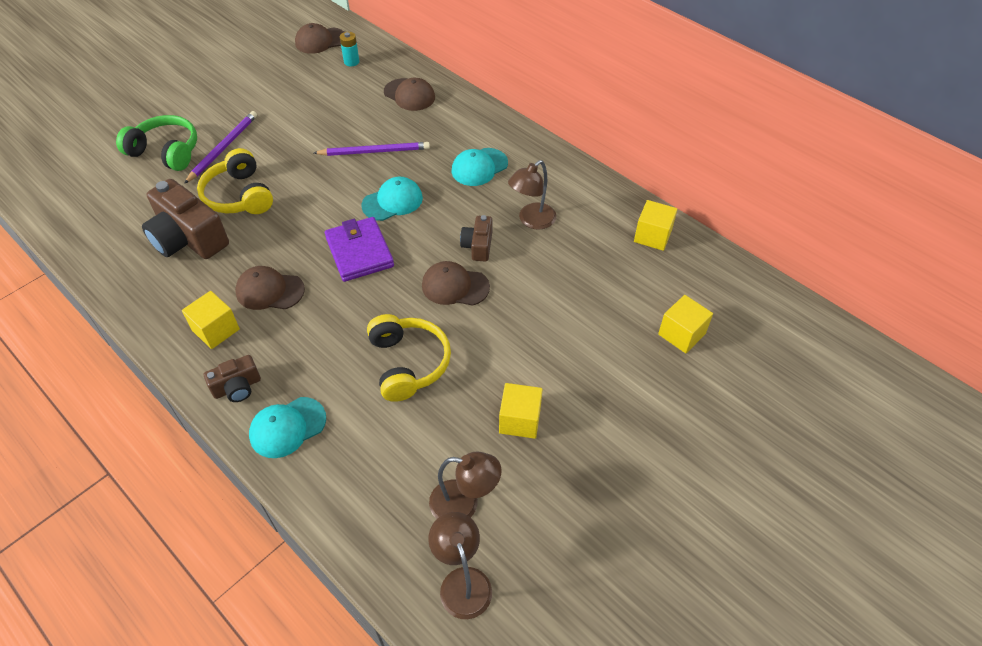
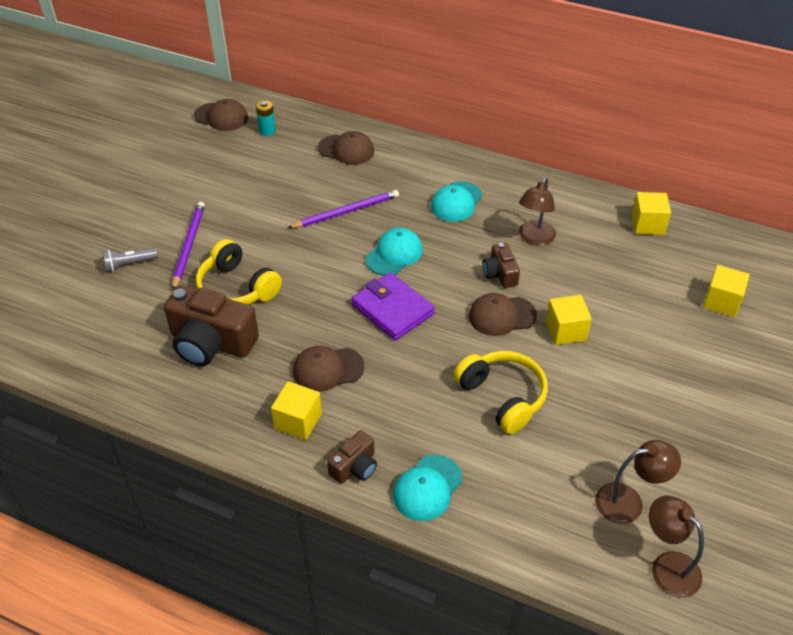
camera: 20 degrees left, 5 degrees down
(166, 152) = (129, 264): green headphones -> grey flashlight
(320, 41) = (221, 117): brown cap -> brown cap turned 120 degrees counterclockwise
(520, 420) = (632, 415): yellow cube -> yellow cube (566, 330)

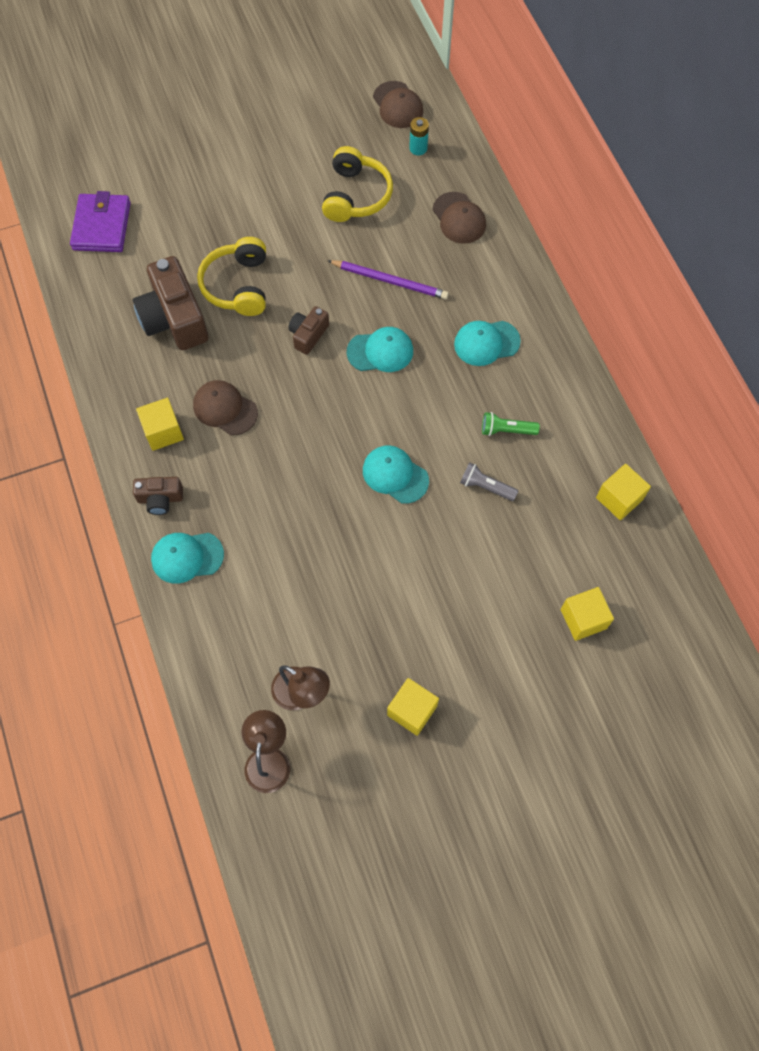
camera: 45 degrees right, 20 degrees up
(129, 264) = (189, 203): grey flashlight -> grey flashlight (485, 487)
(189, 245) = (244, 219): purple pencil -> none
(392, 309) = (323, 399): purple wallet -> purple wallet (102, 226)
(500, 274) = (439, 438): brown camera -> brown camera (308, 335)
(502, 316) = (395, 475): brown cap -> turquoise cap
(502, 397) = (315, 539): yellow headphones -> yellow headphones (356, 195)
(534, 238) = (506, 430): brown lamp -> green flashlight
(566, 330) = (427, 530): yellow cube -> yellow cube (412, 710)

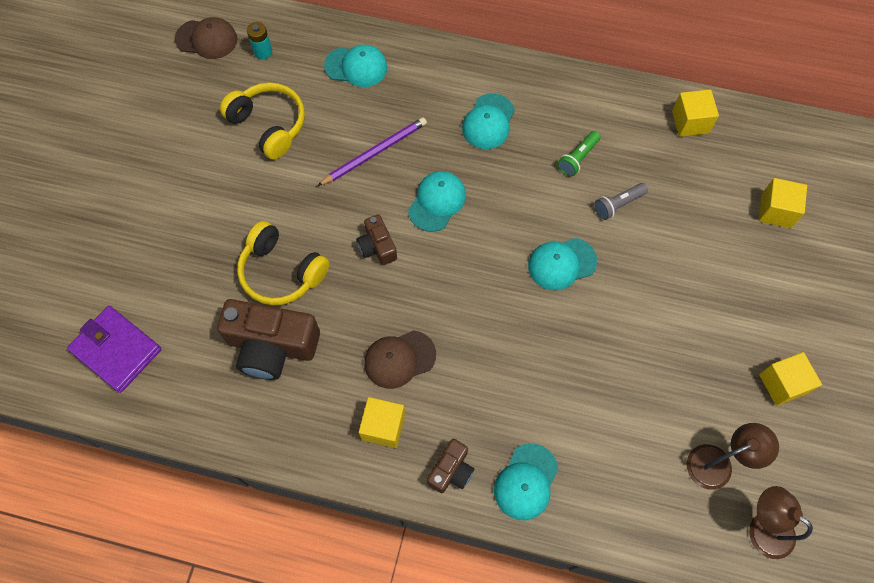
camera: 55 degrees left, 0 degrees up
(459, 218) = (356, 66): brown cap -> turquoise cap

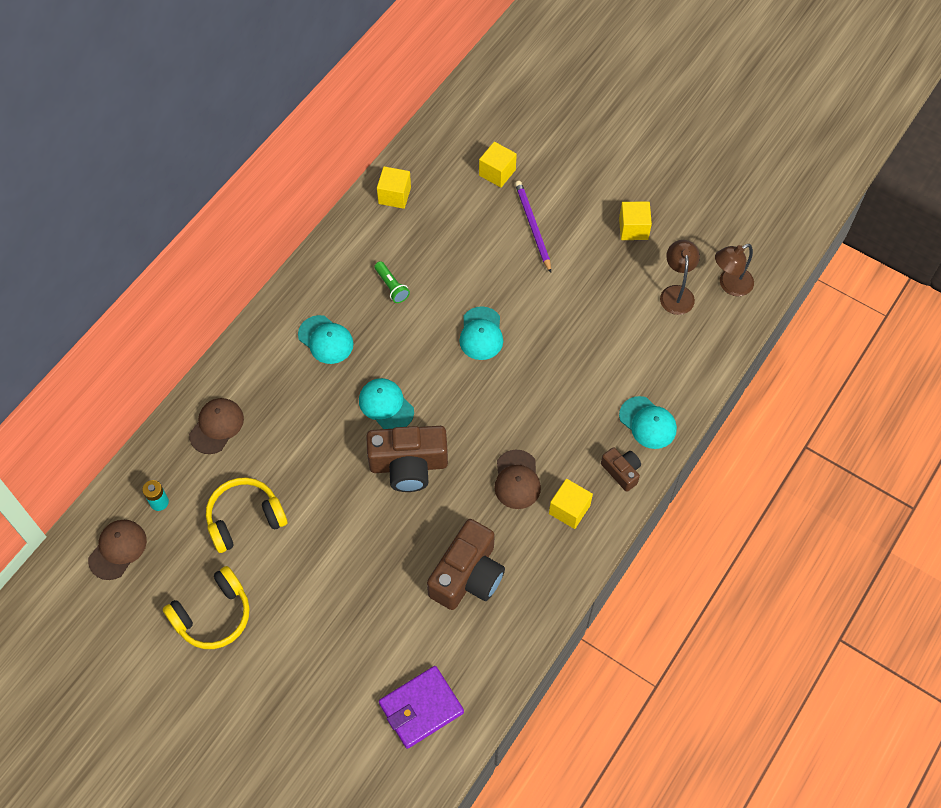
camera: 70 degrees left, 5 degrees down
(281, 272) = (401, 549): yellow headphones -> yellow headphones (213, 615)
(356, 66) = (216, 426): turquoise cap -> brown cap
(375, 152) = (315, 439): purple pencil -> purple pencil (532, 226)
(377, 246) = (408, 465): brown camera -> brown camera, size x1.92
(618, 205) = (446, 275): grey flashlight -> none

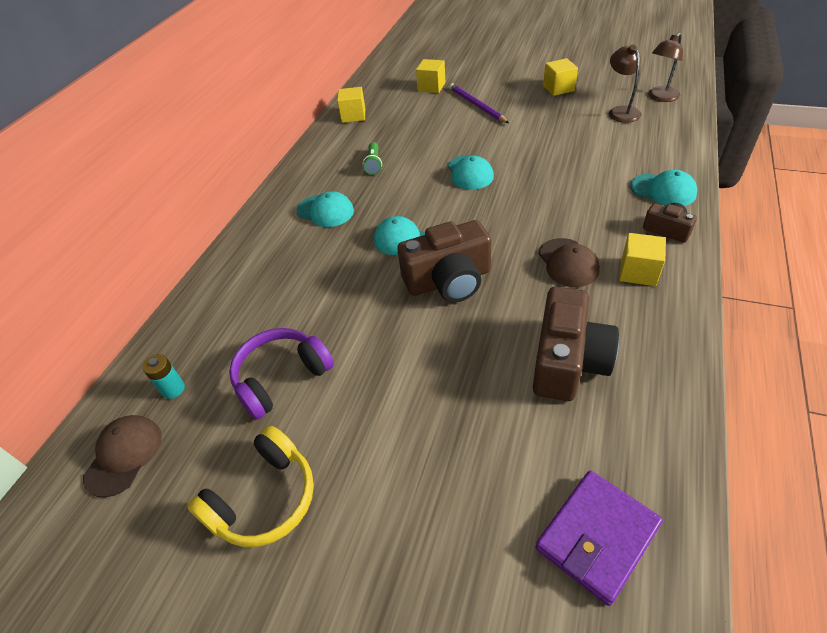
camera: 10 degrees left, 15 degrees down
(216, 426) = (230, 302): brown cap -> none
(245, 519) = (281, 378): yellow headphones -> purple headphones
(392, 287) = (374, 164): green flashlight -> green flashlight turned 45 degrees clockwise

